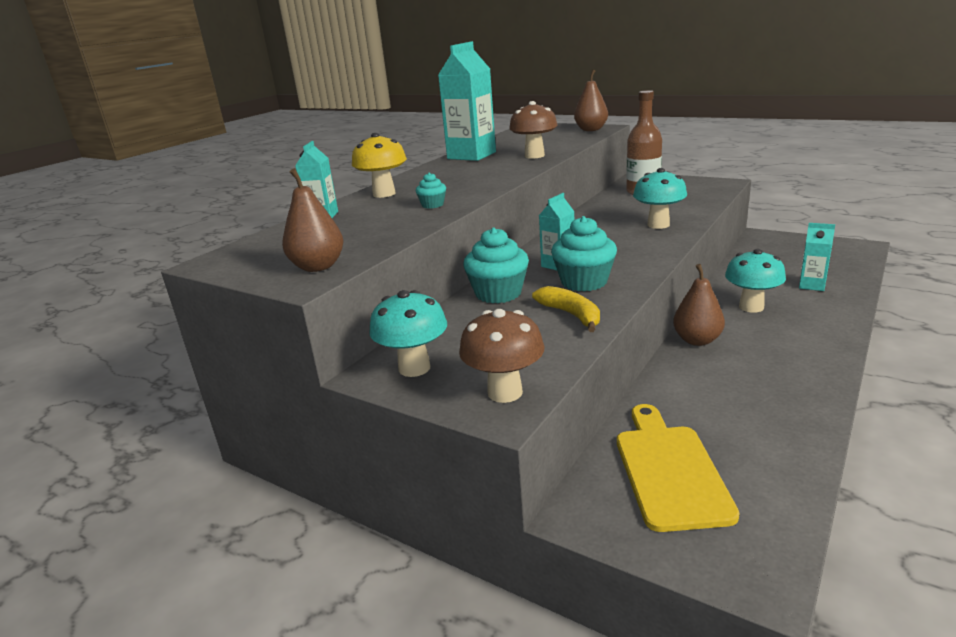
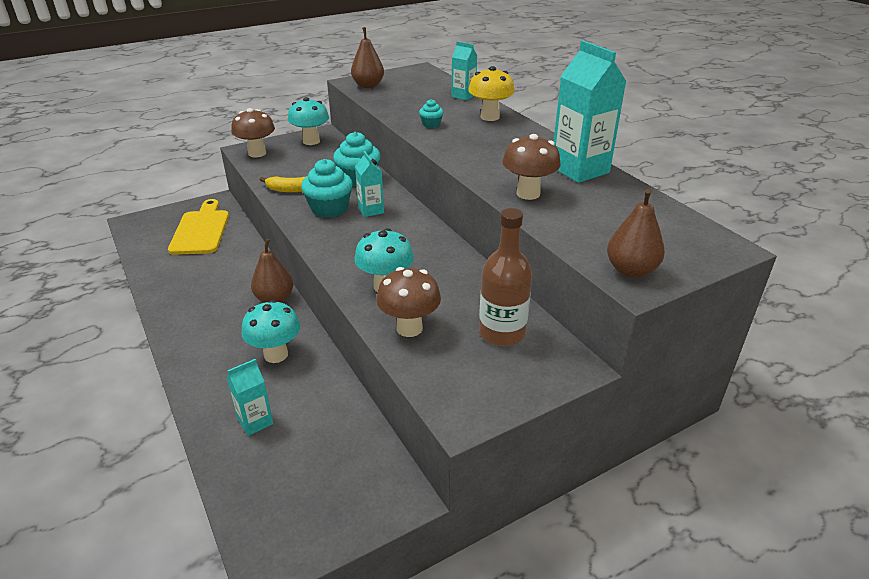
camera: 115 degrees right, 10 degrees up
(669, 470) = (201, 230): yellow cutting board -> yellow cutting board turned 120 degrees counterclockwise
(685, 207) = (409, 328): none -> brown mushroom

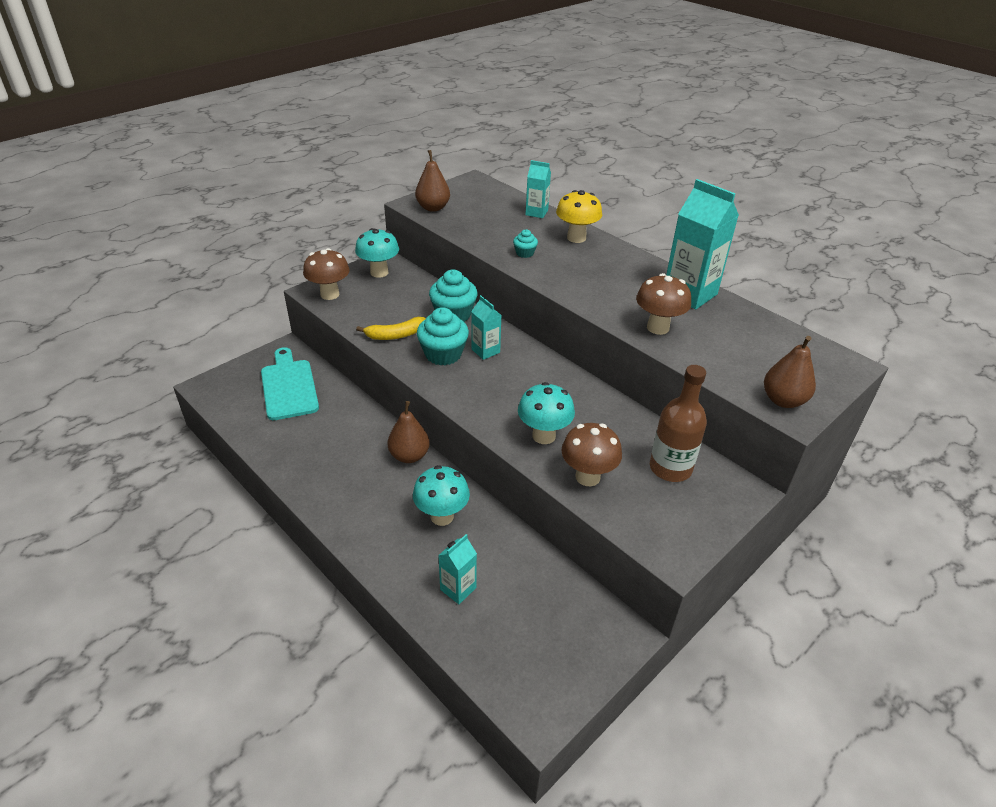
camera: 15 degrees left, 5 degrees up
(201, 230) = (289, 386): yellow cutting board -> turquoise cutting board

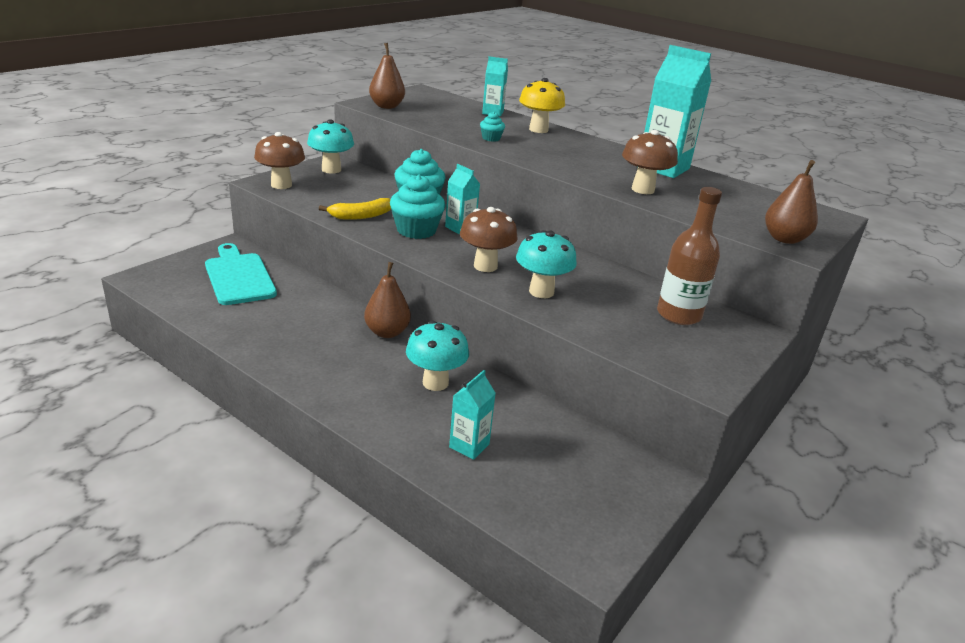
camera: 10 degrees left, 10 degrees down
(587, 477) = (597, 323): brown mushroom -> brown mushroom (485, 266)

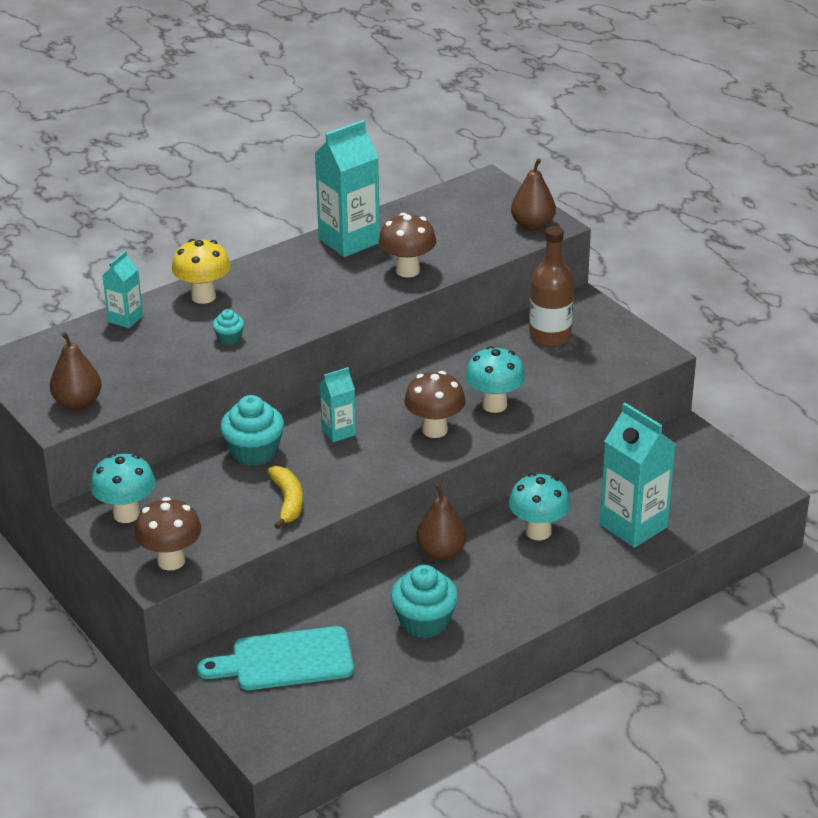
camera: 70 degrees left, 5 degrees up
(416, 230) = (337, 464): turquoise cupcake -> turquoise cupcake (424, 622)
(469, 445) = (633, 526): turquoise carton -> turquoise carton, size x1.86

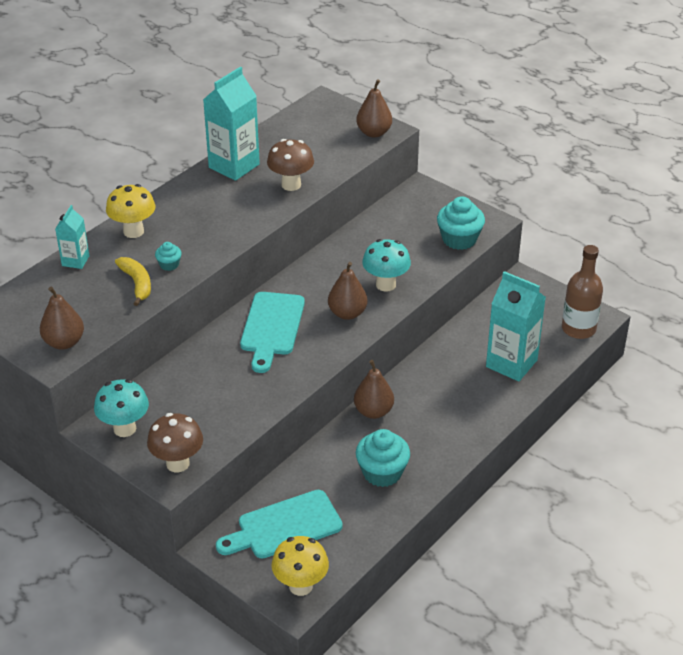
camera: 15 degrees left, 5 degrees up
(254, 452) = (209, 356): turquoise cupcake -> turquoise cupcake (459, 239)
(279, 728) = (300, 586): none -> yellow mushroom
(288, 501) = (254, 394): yellow banana -> yellow banana (137, 284)
(338, 432) = (272, 327): turquoise carton -> turquoise cutting board
(434, 430) = (347, 313): brown mushroom -> brown pear
(538, 532) = (441, 381): turquoise mushroom -> none
(550, 336) = (406, 220): brown bottle -> brown bottle (578, 329)

